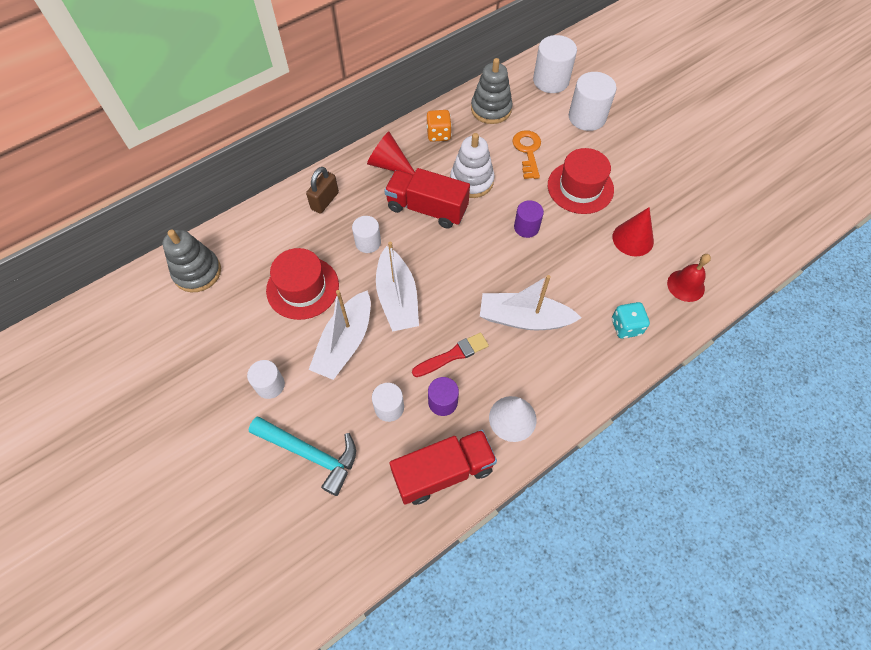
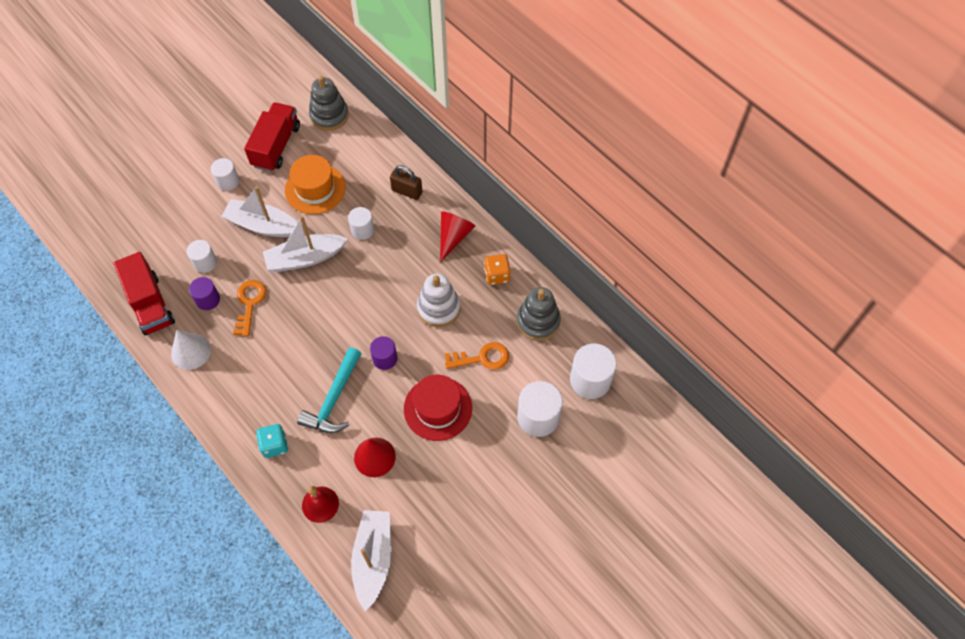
camera: 85 degrees right, 0 degrees up
(302, 288) = (315, 189): red hat -> orange hat
(310, 454) = (171, 215): turquoise hammer -> turquoise hammer (334, 399)
(427, 208) = (402, 273): red truck -> red truck (276, 146)
(452, 355) = (249, 304): red brush -> orange key
(524, 318) = (284, 358): white boat -> white boat (373, 559)

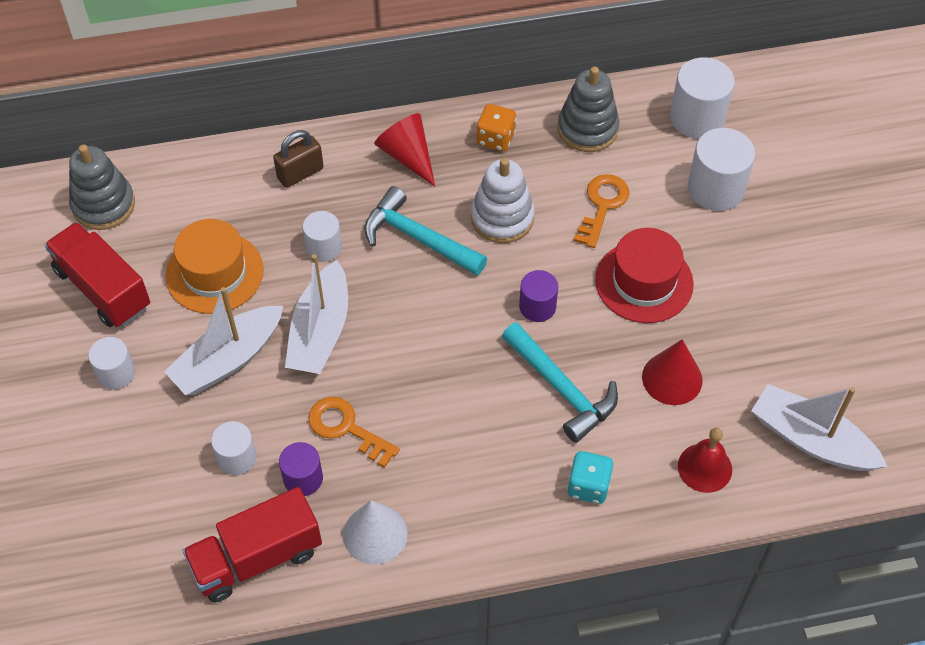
camera: 60 degrees left, 5 degrees down
(150, 304) = (257, 558): red truck -> red truck turned 150 degrees clockwise
(397, 272) = (418, 238): none -> turquoise hammer

